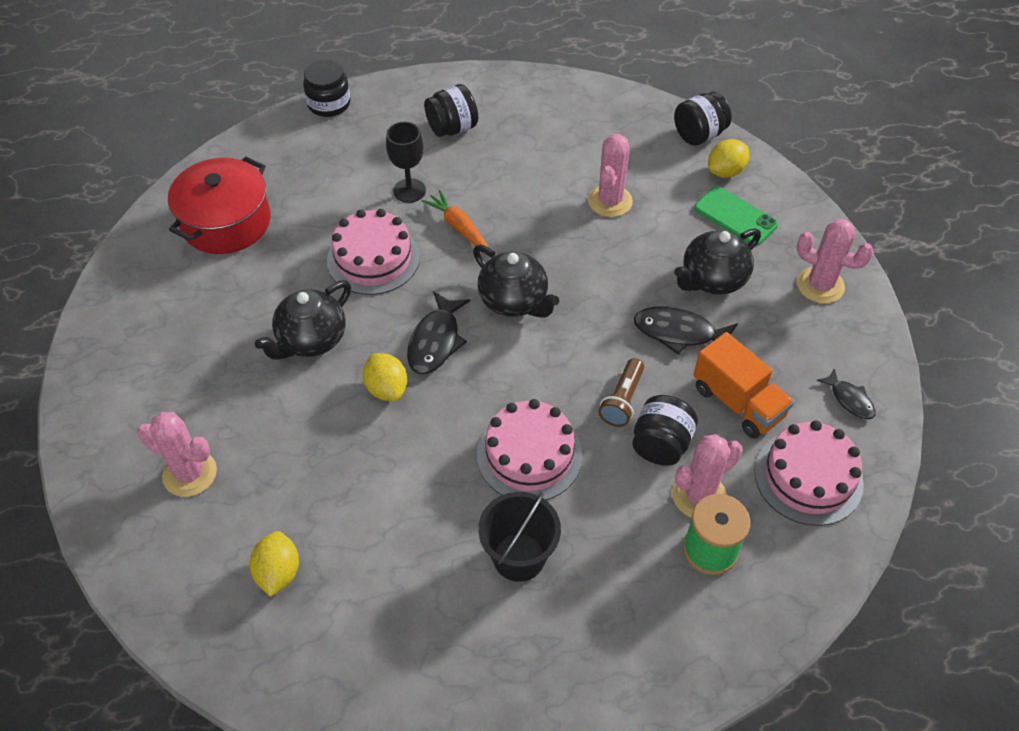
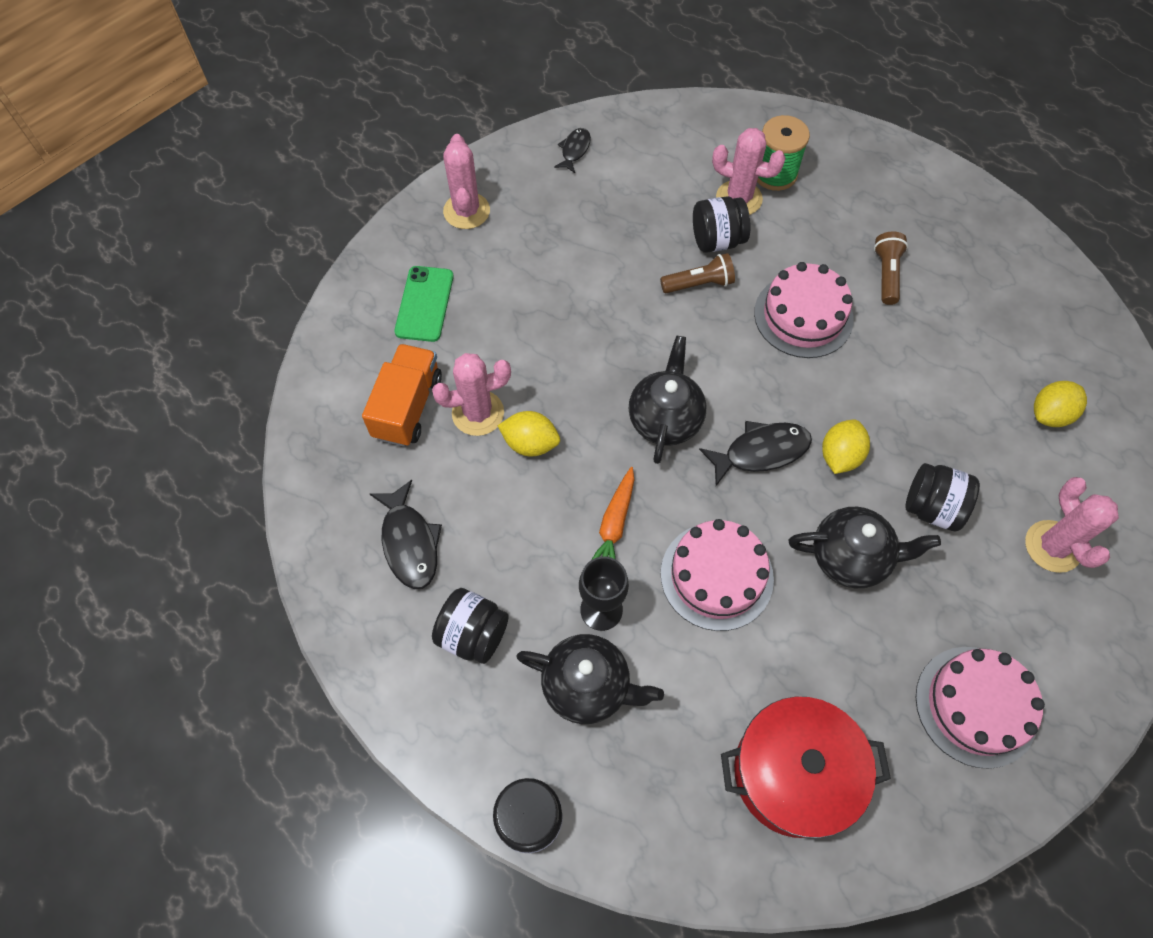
camera: 125 degrees left, 10 degrees up
(519, 557) = (886, 274): black bucket -> brown flashlight
(679, 333) = (598, 280): black fish -> black fish (409, 542)
(699, 135) = (322, 387): black jar -> black jar (931, 507)
(712, 279) = (518, 285): black teapot -> black teapot (587, 686)
(725, 171) = (365, 339): yellow lemon -> yellow lemon (530, 443)
(738, 402) = (635, 212): orange truck -> orange truck (408, 407)
(808, 477) = (666, 147): pink cake -> pink cake (976, 706)

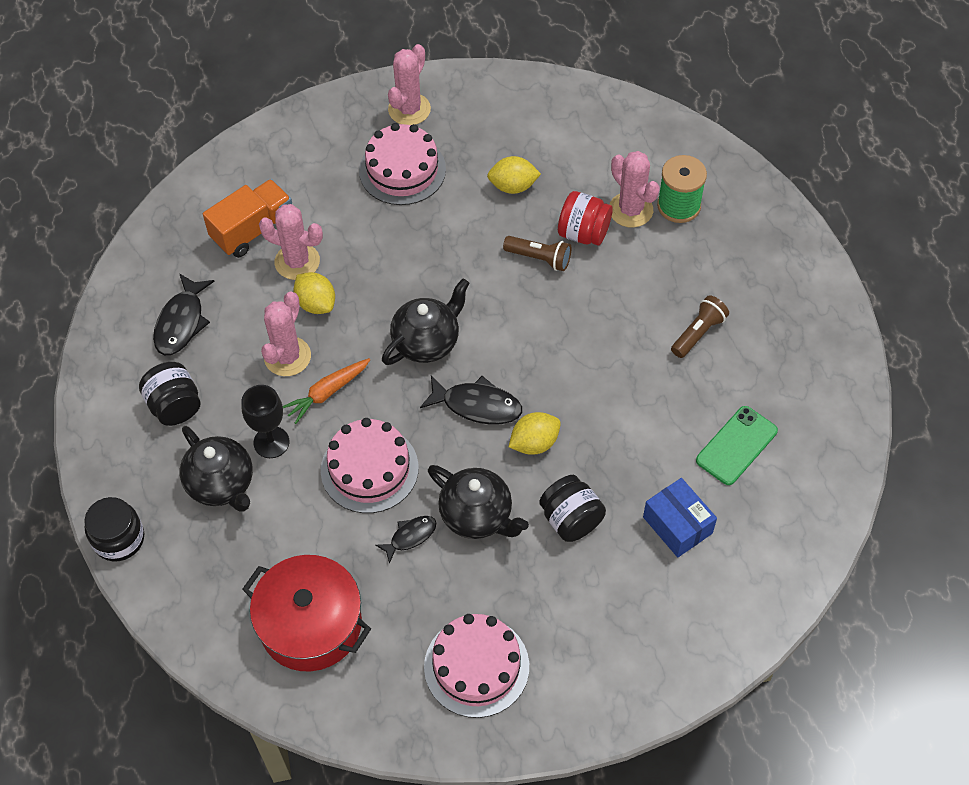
camera: 35 degrees right, 5 degrees down
(424, 304) = (322, 163): green phone -> green phone (736, 445)
(574, 150) = (532, 104): black fish -> black fish (410, 536)
(717, 240) = (583, 233): black jar -> red jar
(803, 316) = (600, 327): pink cake -> pink cake (402, 170)
(1019, 455) = (677, 525): none -> blue box
(1050, 414) = (732, 511): yellow lemon -> yellow lemon (513, 186)
(1052, 546) = (639, 602): pink cactus -> pink cactus (287, 356)

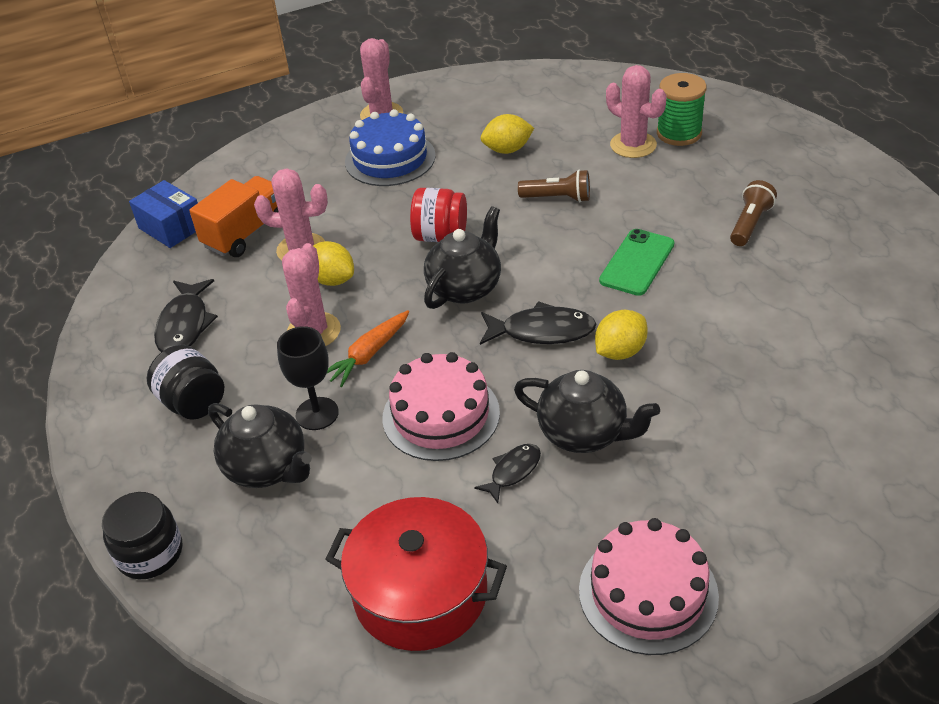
camera: 10 degrees left, 15 degrees down
(402, 170) = (390, 159): pink cake -> blue cake
(571, 519) = (694, 414): black jar -> none
(583, 233) = (594, 170): red jar -> red jar (440, 236)
(677, 525) = (817, 393): blue box -> blue box (171, 227)
(736, 445) = (841, 308): green phone -> green phone (637, 262)

